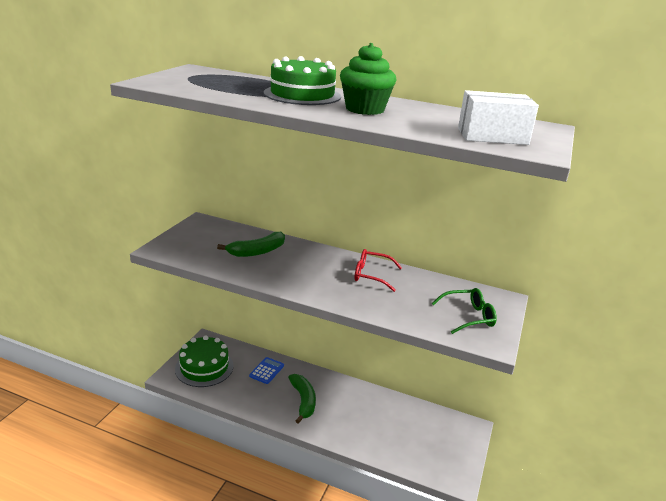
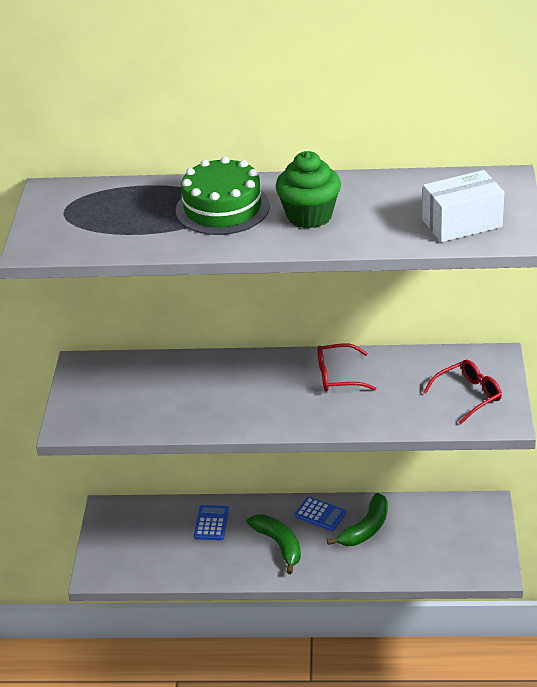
camera: 15 degrees left, 10 degrees up
(204, 367) = (130, 547): green cake -> none
(257, 251) = (185, 388): green banana -> green banana (365, 528)
(343, 390) = (320, 514): none -> blue calculator
(468, 316) = (468, 396): green glasses -> red glasses

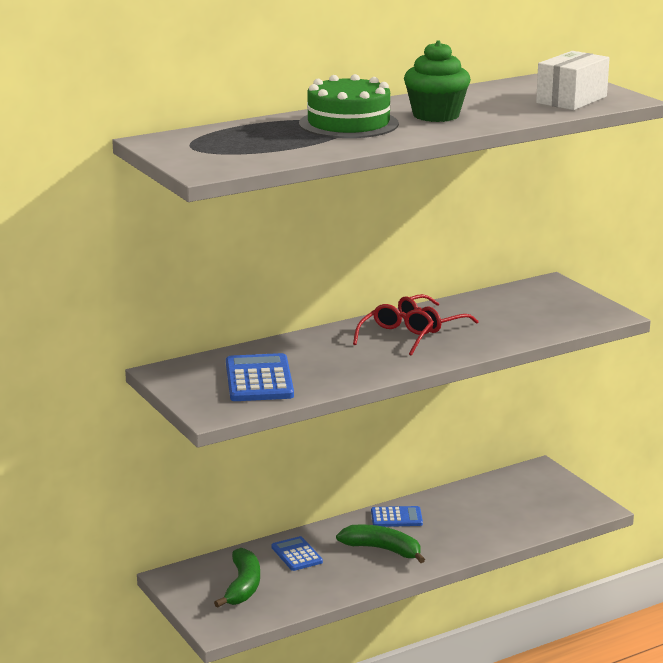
camera: 35 degrees left, 15 degrees down
(137, 399) = (259, 379): none -> blue calculator
(365, 528) = (450, 515): green banana -> green banana (243, 586)
(468, 396) = (560, 308): red glasses -> red glasses (396, 337)

